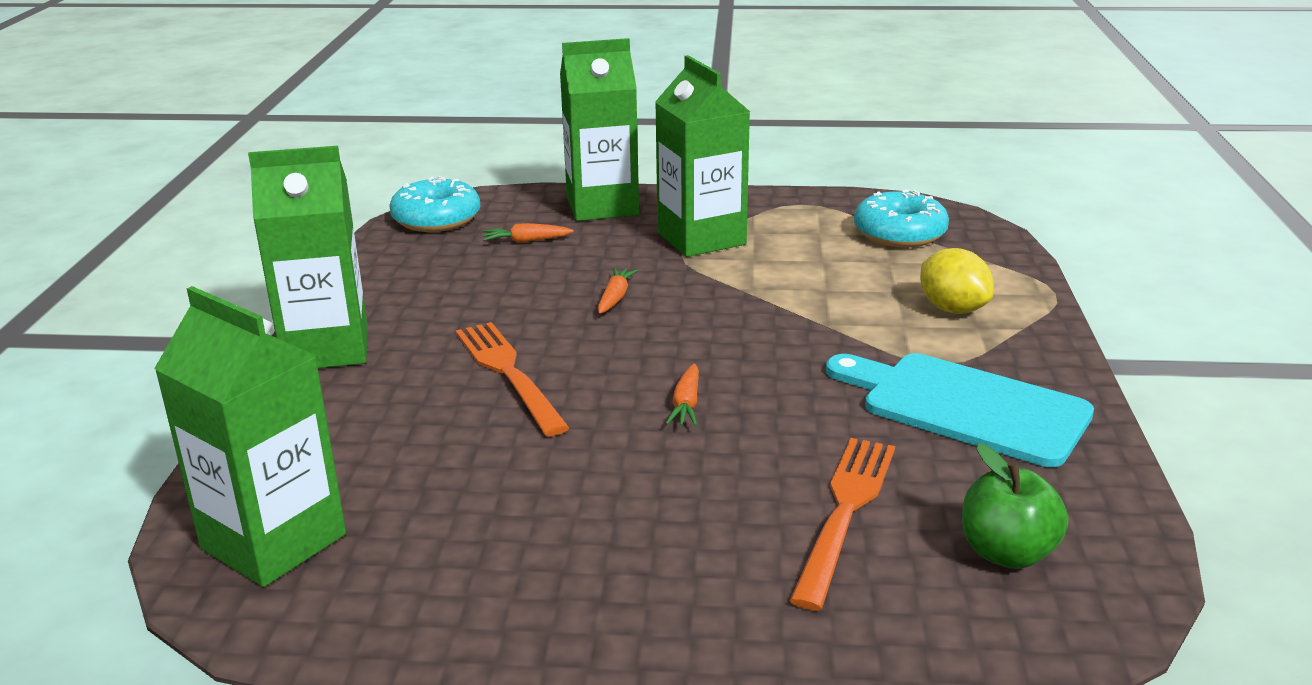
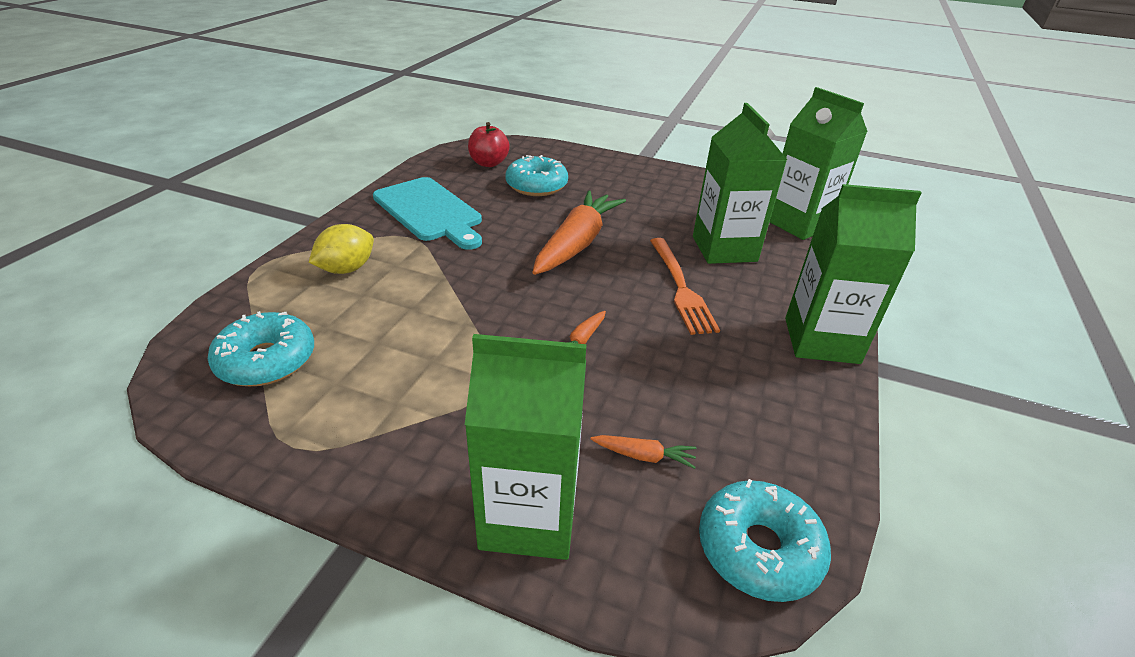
camera: 165 degrees left, 10 degrees up
(686, 404) = (577, 243): orange carrot -> orange carrot, size x2.44
(701, 238) = (456, 406): green carton -> green carton (724, 249)
(845, 511) = (536, 186): orange fork -> turquoise donut
(952, 309) = (347, 269): yellow lemon -> yellow lemon turned 60 degrees clockwise
(1007, 553) = (488, 163): green apple -> red apple

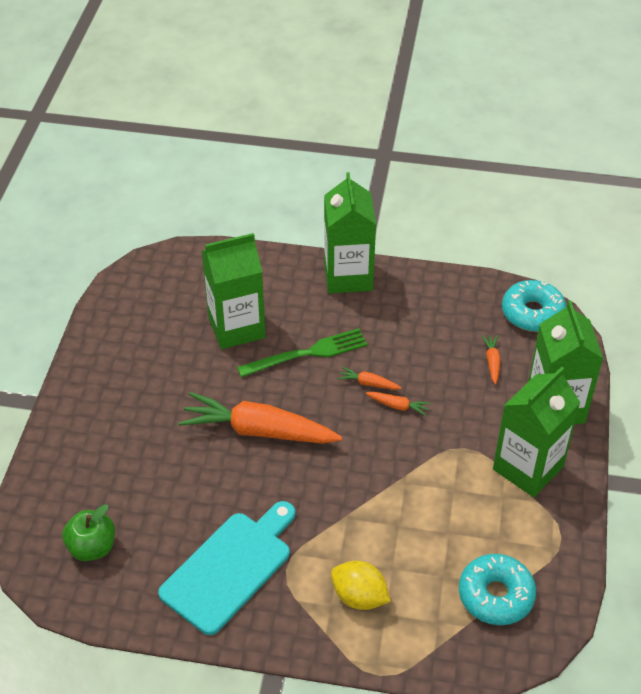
camera: 100 degrees left, 10 degrees up
(488, 163) = (92, 547): red apple -> green apple
(536, 186) = (143, 486): turquoise donut -> none
(625, 324) = (368, 383): none -> orange carrot
(681, 288) = (308, 353): orange fork -> green fork
(798, 223) = (174, 277): green carton -> green carton (528, 468)

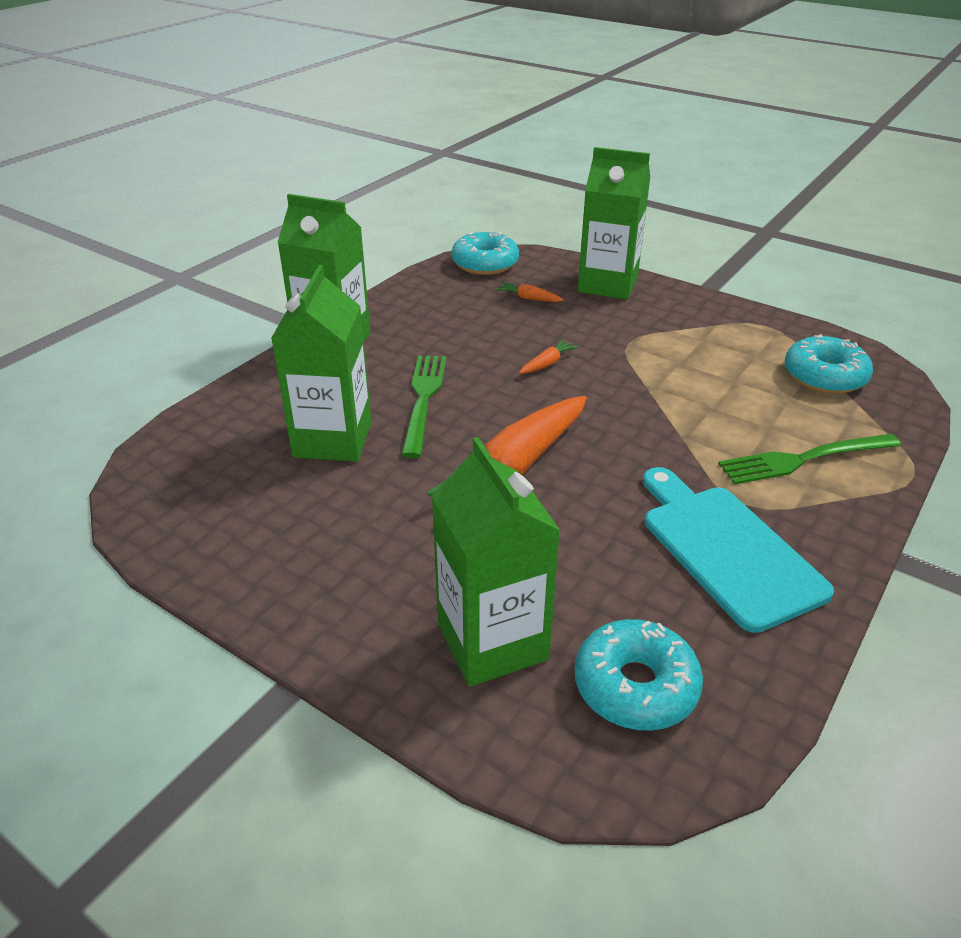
camera: 65 degrees left, 10 degrees down
(92, 547) = (635, 686): green apple -> turquoise donut
(359, 597) = (802, 460): yellow lemon -> green fork
(368, 383) = (501, 372): orange carrot -> none
(528, 468) = (674, 317): green carton -> green carton (492, 642)

